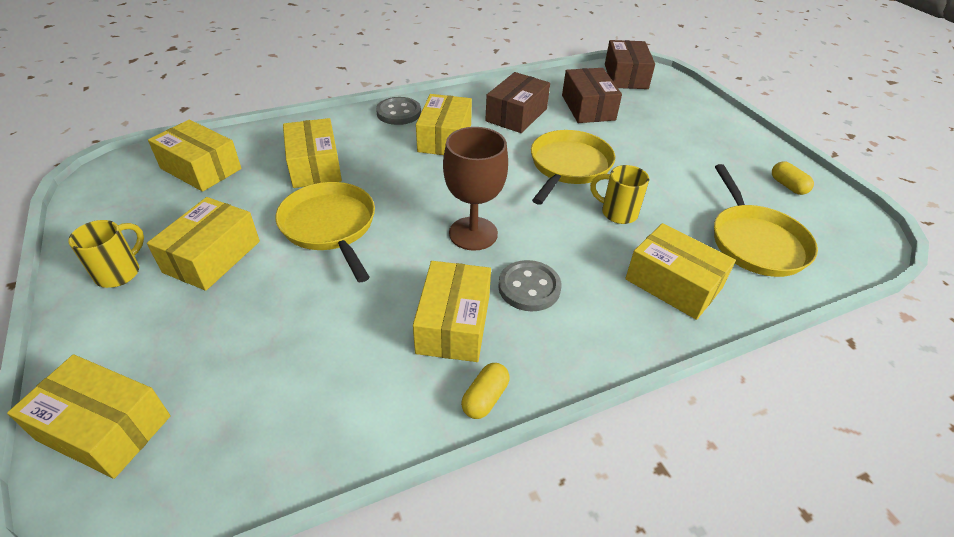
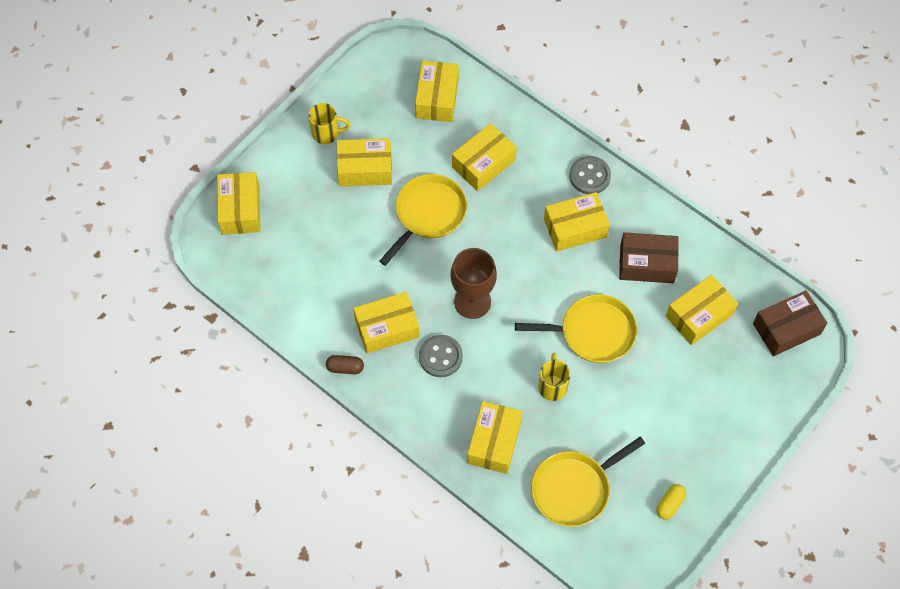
camera: 65 degrees right, 20 degrees up
(485, 398) = (345, 368): yellow capsule -> brown capsule
(588, 107) = (699, 315): brown box -> yellow box

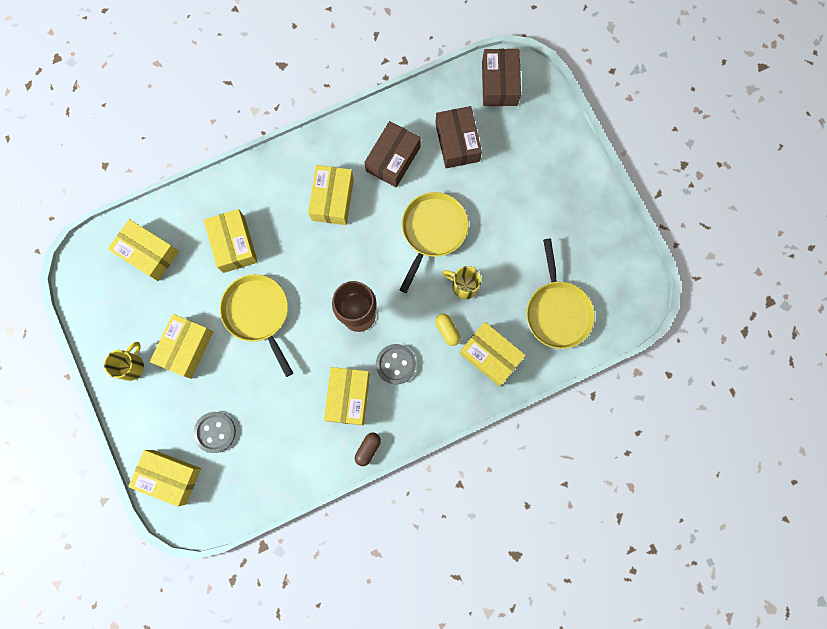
camera: 65 degrees left, 15 degrees up
(590, 176) = (291, 164): grey button -> grey button (215, 432)
(670, 504) = (602, 245): yellow capsule -> yellow capsule (447, 331)
(699, 315) = (457, 142): yellow box -> brown box

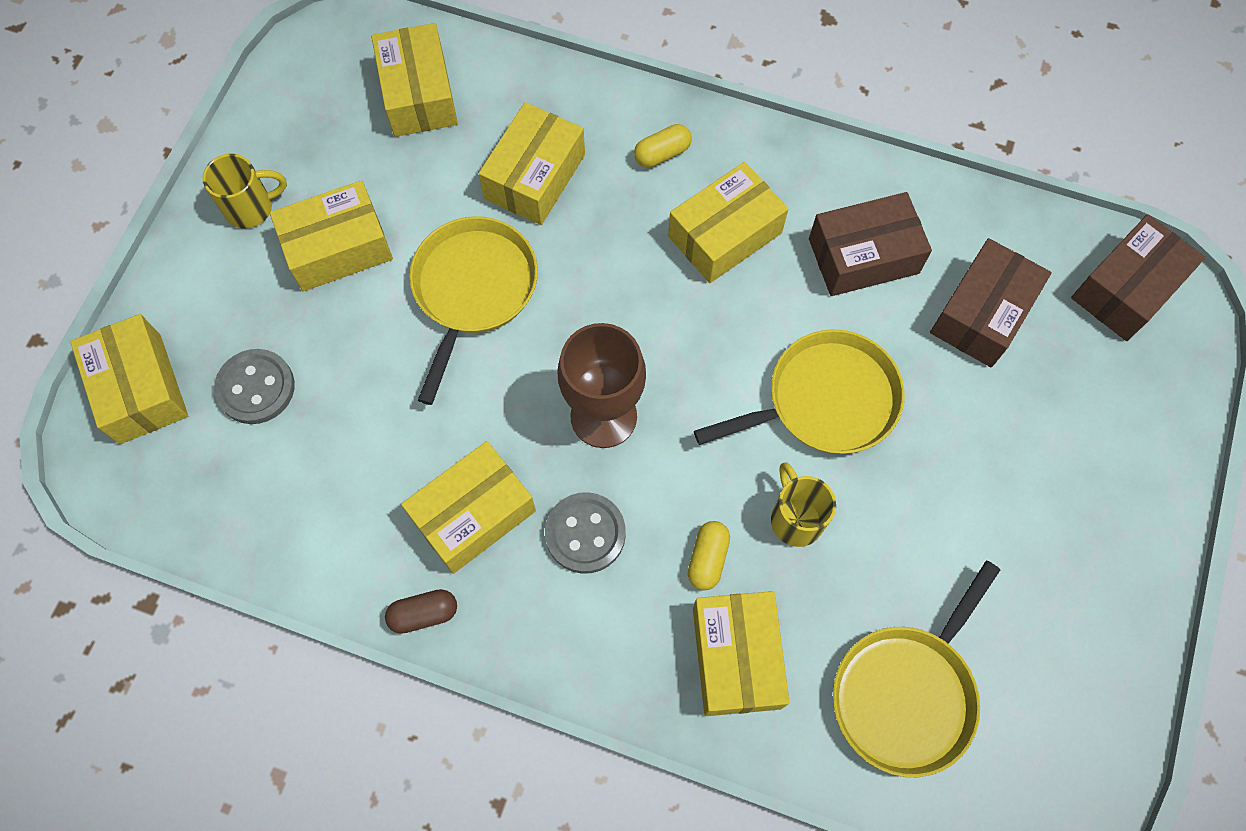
camera: 45 degrees right, 10 degrees down
(274, 187) = (662, 153): none -> yellow capsule

